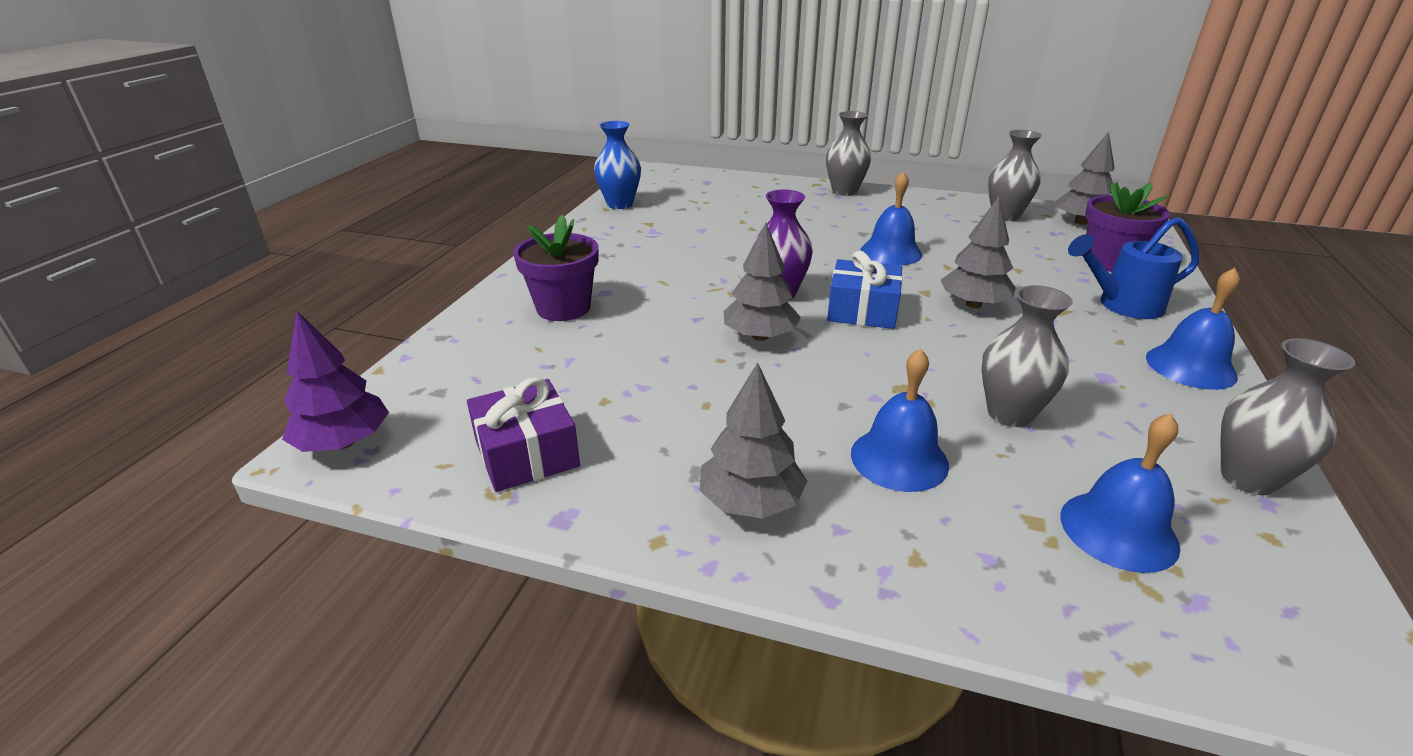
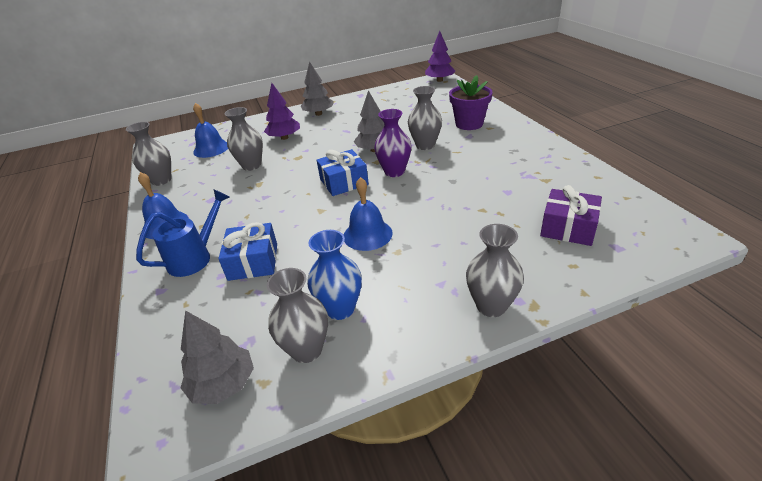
camera: 145 degrees right, 5 degrees up
(526, 453) = (391, 97): purple gift -> purple gift (568, 228)
(620, 204) = (601, 184): blue vase -> blue vase (340, 309)
(682, 307) = (425, 145): none -> grey vase
(899, 459) = (284, 138): blue bell -> purple tree
(973, 304) = (288, 214): grey tree -> none
(1040, 276) = (253, 262): none -> blue gift
(1109, 262) = (198, 311): purple flower pot -> none

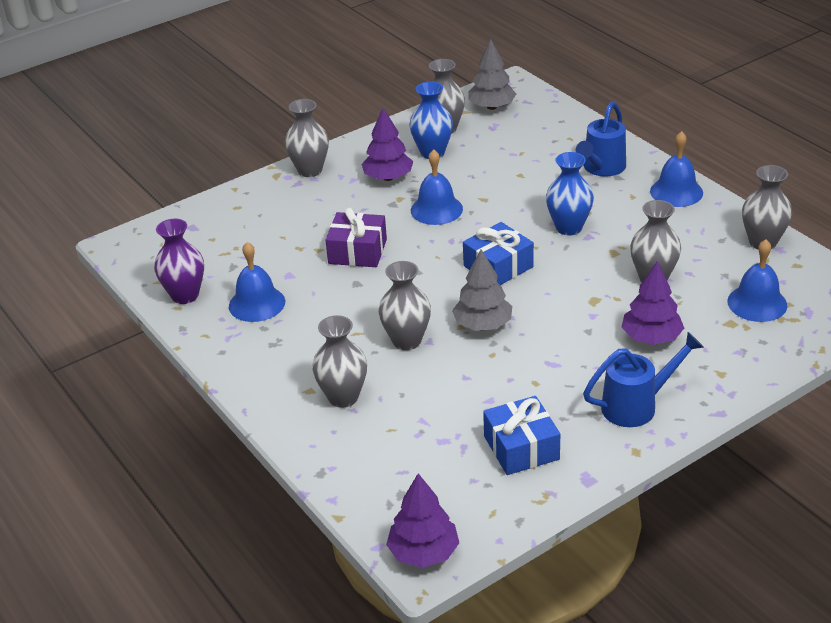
camera: 165 degrees right, 0 degrees up
(253, 262) = (538, 173): blue gift -> blue gift (521, 448)
(272, 205) = (569, 227): none -> blue vase
(318, 114) = (636, 406): grey tree -> blue watering can
(394, 172) = (437, 289): purple vase -> purple vase (185, 295)
(401, 279) = (388, 177): none -> purple tree
(469, 124) = (343, 397): purple flower pot -> grey vase
(531, 173) = (257, 303): none -> blue bell
(568, 228) = (231, 240): purple gift -> purple gift (357, 251)

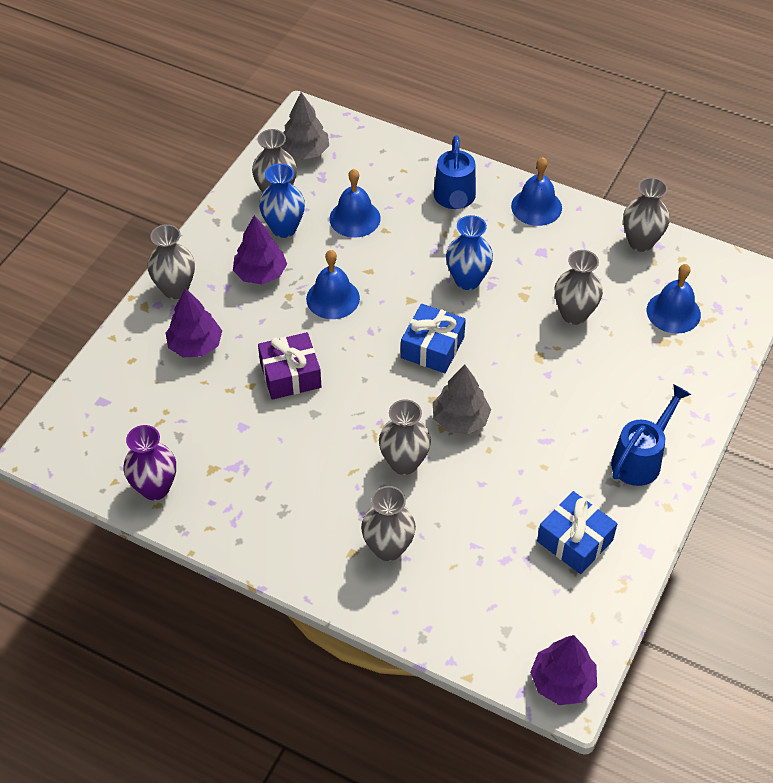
camera: 30 degrees left, 15 degrees up
(257, 303) = (234, 472): blue bell -> blue bell (355, 218)
(651, 337) = (610, 381): purple tree -> purple tree (195, 345)

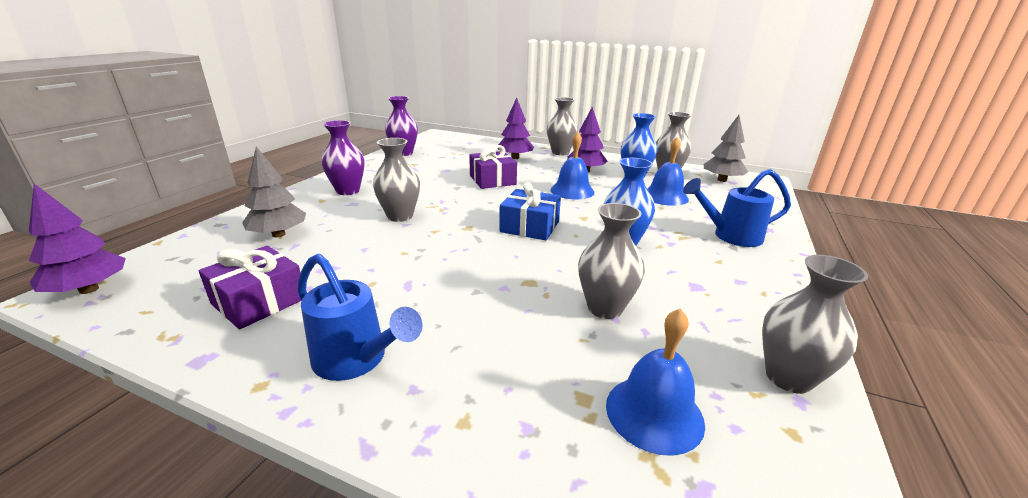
camera: 85 degrees right, 25 degrees down
(321, 530) = (348, 191): none -> purple vase
(388, 548) = (317, 211): grey vase -> none
(460, 419) = (443, 239): grey tree -> grey tree (278, 234)
(536, 207) = (769, 283): blue bell -> none
(575, 541) = (259, 301): blue gift -> purple gift

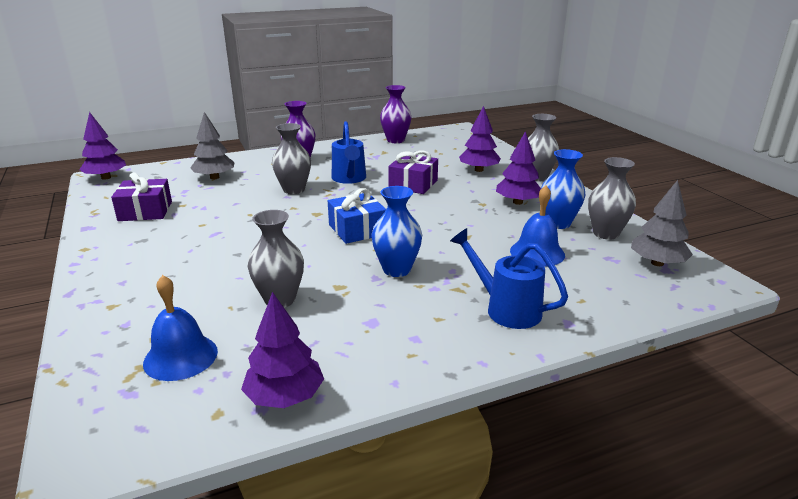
camera: 45 degrees right, 0 degrees up
(356, 360) = (127, 257): blue watering can -> blue watering can (349, 179)
(572, 191) = (458, 215): blue bell -> none
(788, 377) = (285, 396): grey vase -> purple tree

